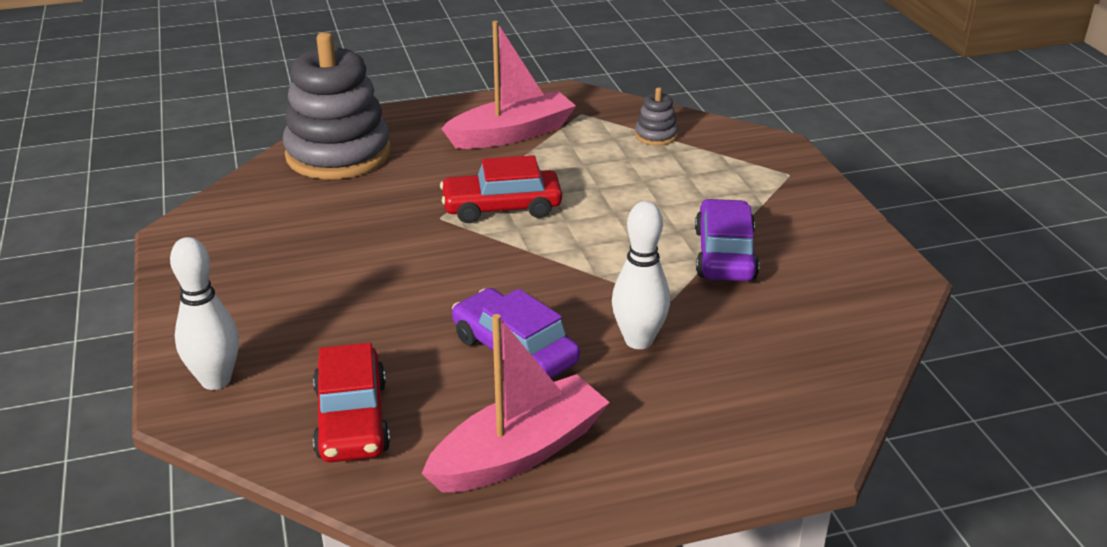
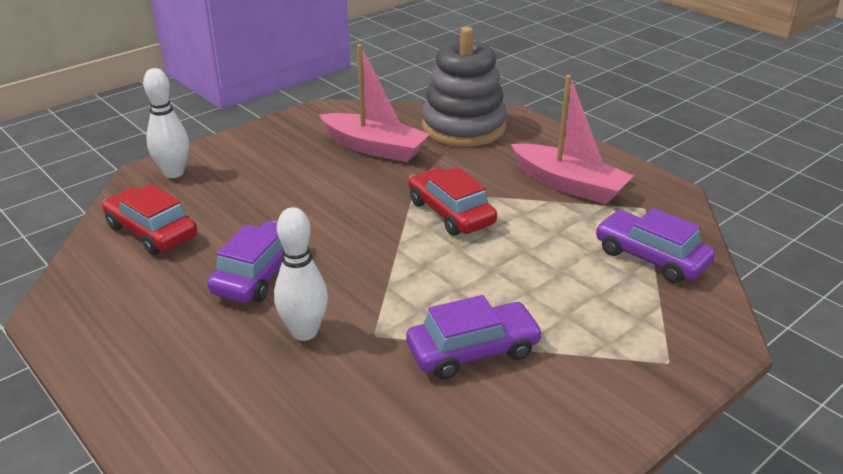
camera: 65 degrees right, 0 degrees up
(352, 419) = (151, 231): red car -> red car turned 75 degrees clockwise
(519, 452) = (138, 310): pink boat -> pink boat (375, 148)
(656, 135) = (651, 257): grey stacking toy -> purple car

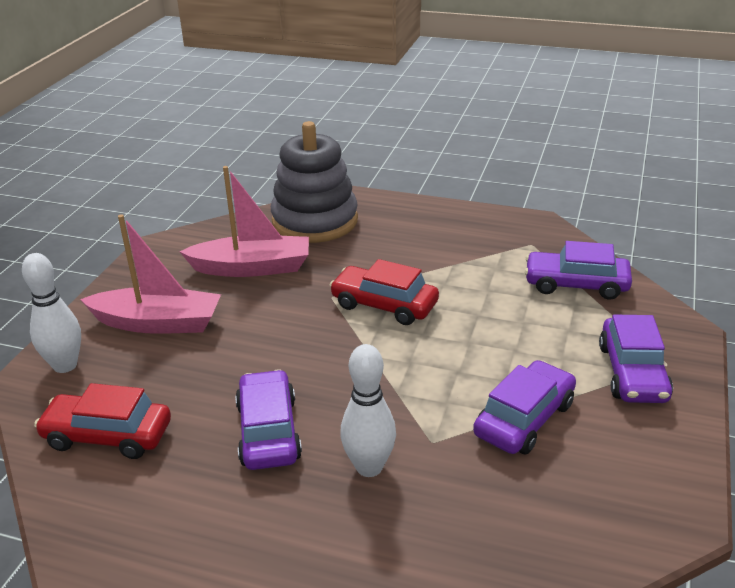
camera: 30 degrees left, 0 degrees up
(569, 185) = (456, 245): pink boat -> pink boat (158, 323)
(622, 355) = (632, 373): none -> purple car

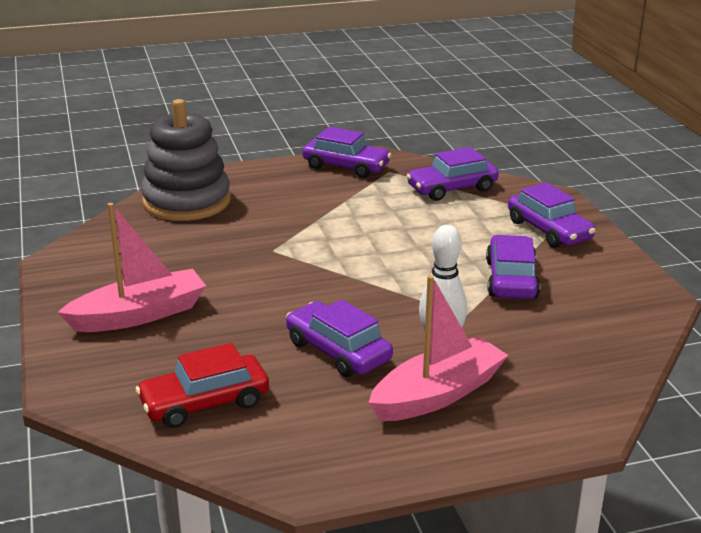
camera: 35 degrees left, 5 degrees down
(65, 365) = (91, 372): white bowling pin -> none
(252, 268) = (174, 250): pink boat -> pink boat (438, 394)
(384, 305) = (324, 243): red car -> none
(494, 226) = (346, 166): none -> purple car

